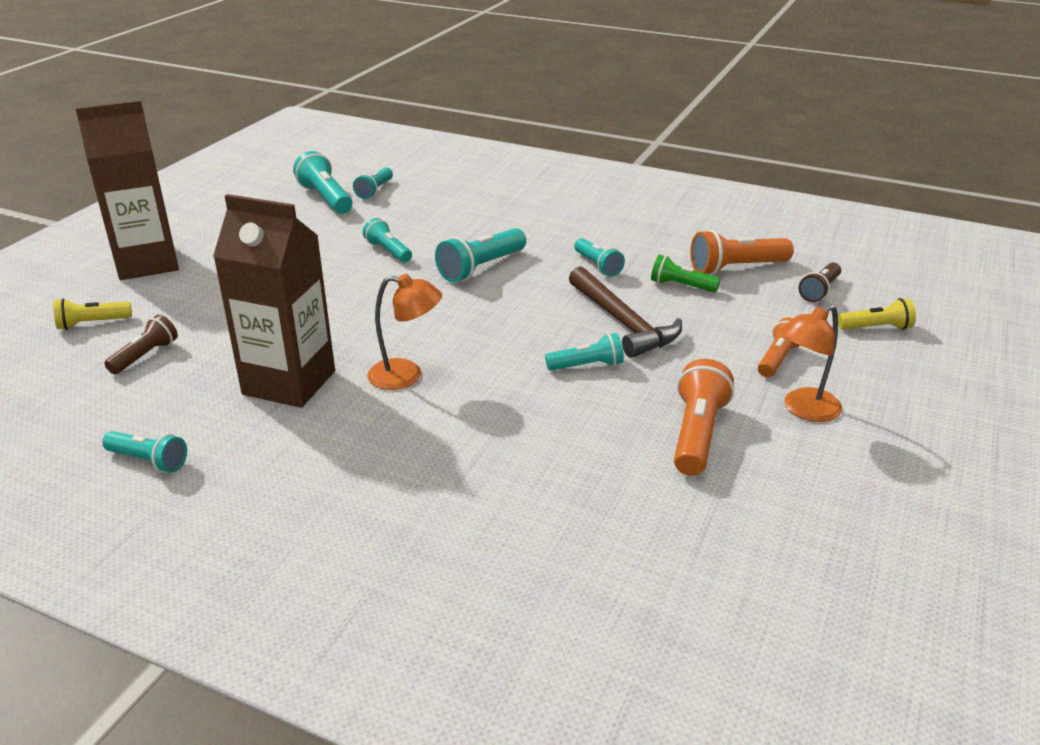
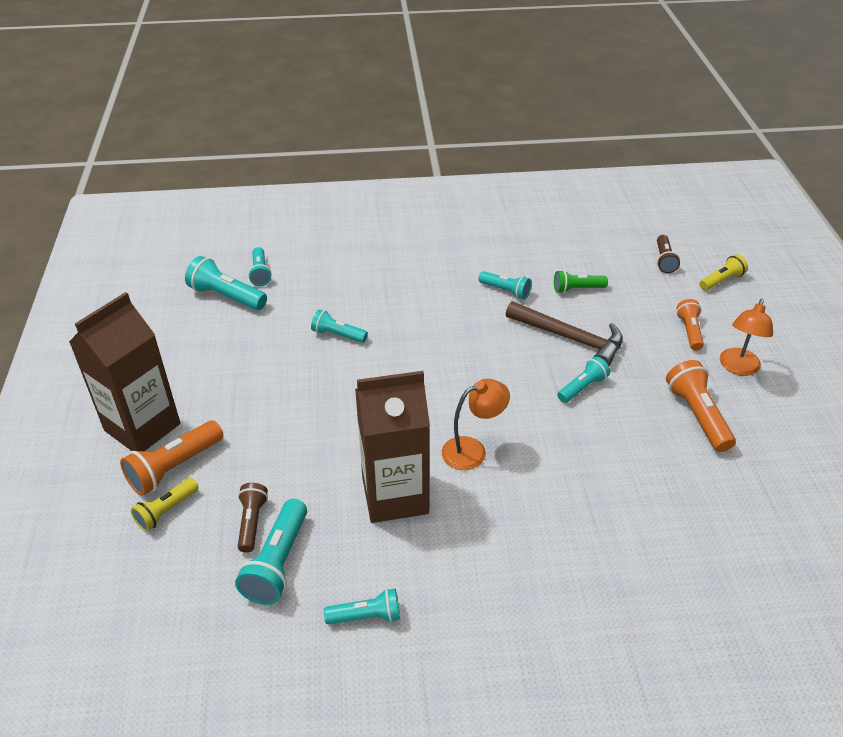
camera: 30 degrees left, 10 degrees up
(481, 268) = (425, 325): turquoise flashlight -> turquoise flashlight (278, 563)
(736, 268) = (597, 258): orange flashlight -> orange flashlight (174, 467)

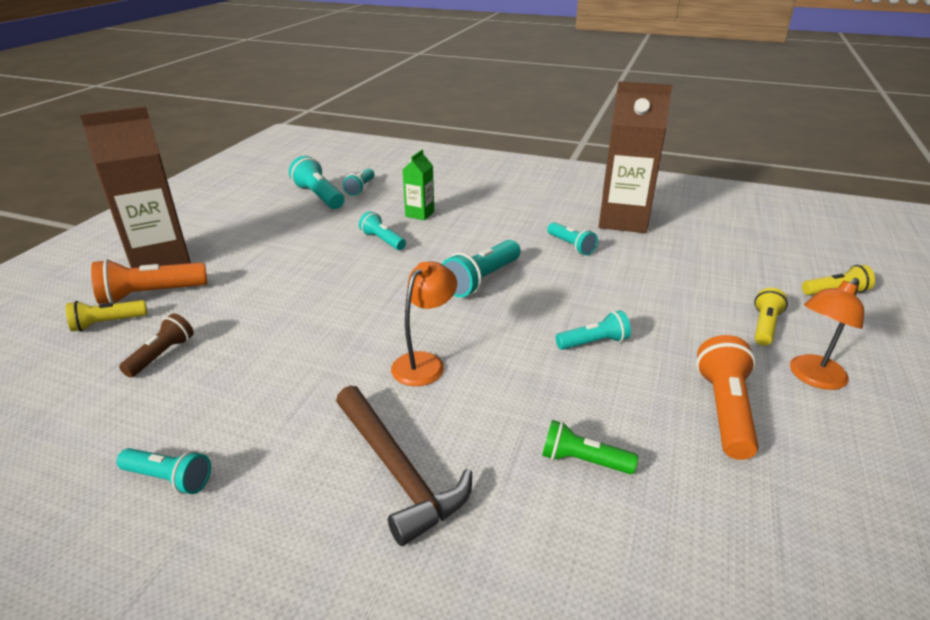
camera: 25 degrees right, 10 degrees down
(278, 563) = (145, 396): turquoise flashlight -> turquoise flashlight (481, 280)
(346, 291) = (419, 214): none -> green carton
(395, 495) = (310, 376): brown carton -> brown carton (623, 221)
(473, 450) = (424, 363): orange lamp -> orange lamp turned 60 degrees counterclockwise
(570, 338) = (611, 298): brown hammer -> brown hammer (397, 471)
(577, 289) = (650, 261): green flashlight -> green flashlight (583, 461)
(664, 260) = (770, 260): brown flashlight -> none
(689, 331) = (764, 326): orange flashlight -> yellow flashlight

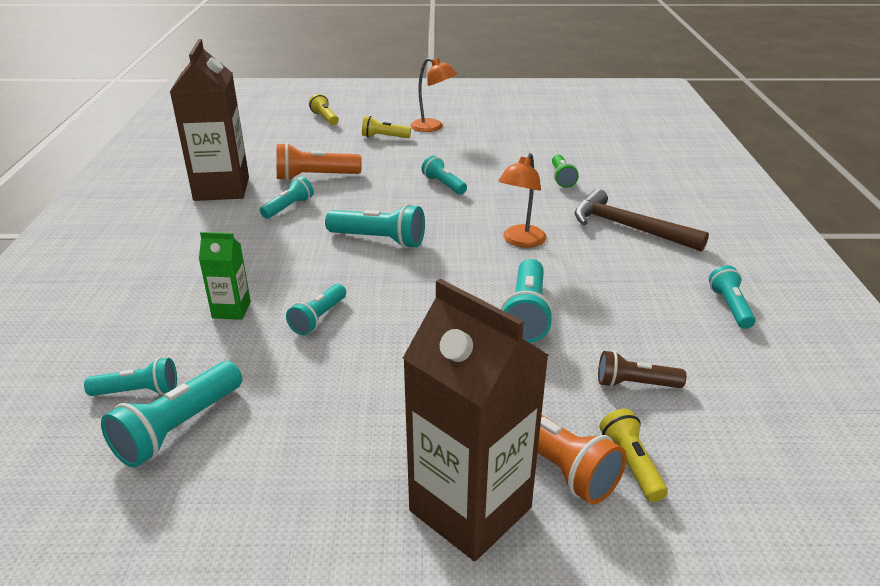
camera: 110 degrees left, 0 degrees up
(107, 323) = (631, 464): yellow flashlight -> yellow flashlight turned 150 degrees counterclockwise
(300, 329) = (527, 314): none -> turquoise flashlight
(397, 471) = (628, 227): brown hammer -> brown hammer turned 90 degrees counterclockwise
(424, 363) = (520, 241): orange lamp -> orange lamp turned 75 degrees counterclockwise
(724, 410) = (483, 147): orange flashlight -> orange flashlight (315, 177)

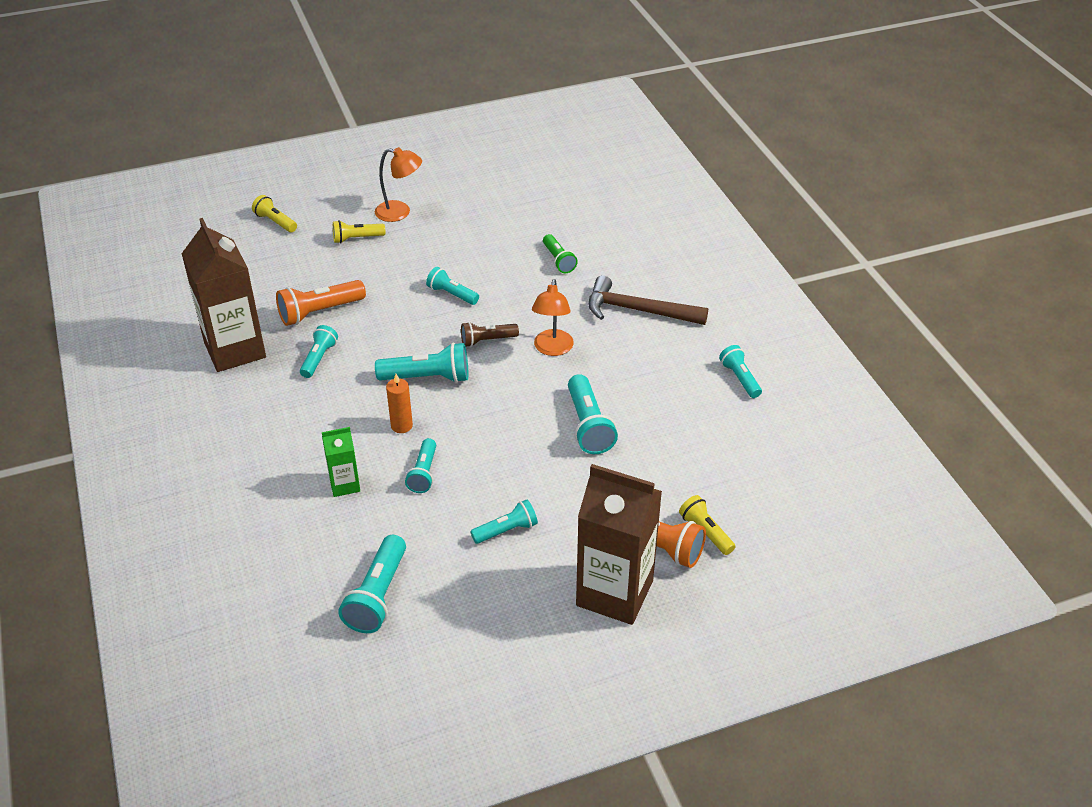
camera: 20 degrees left, 10 degrees up
(138, 391) = (323, 577): turquoise flashlight -> turquoise flashlight (506, 530)
(326, 273) = (401, 426): none -> orange candle
(635, 384) = (690, 468): brown flashlight -> brown flashlight (487, 340)

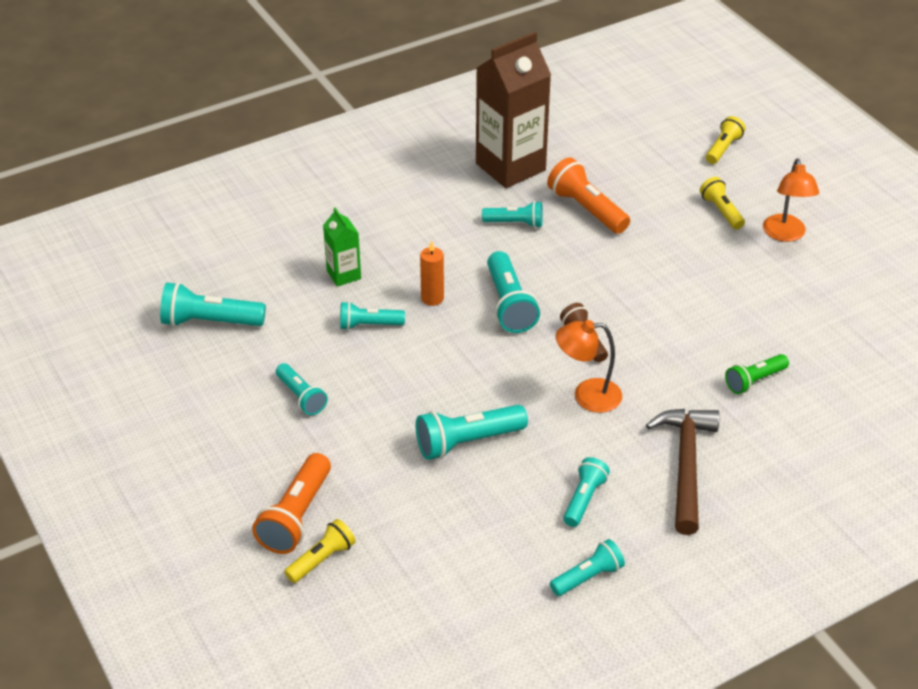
camera: 80 degrees right, 0 degrees up
(452, 294) = (653, 300): turquoise flashlight -> turquoise flashlight (584, 499)
(614, 593) = (228, 489): brown carton -> none

